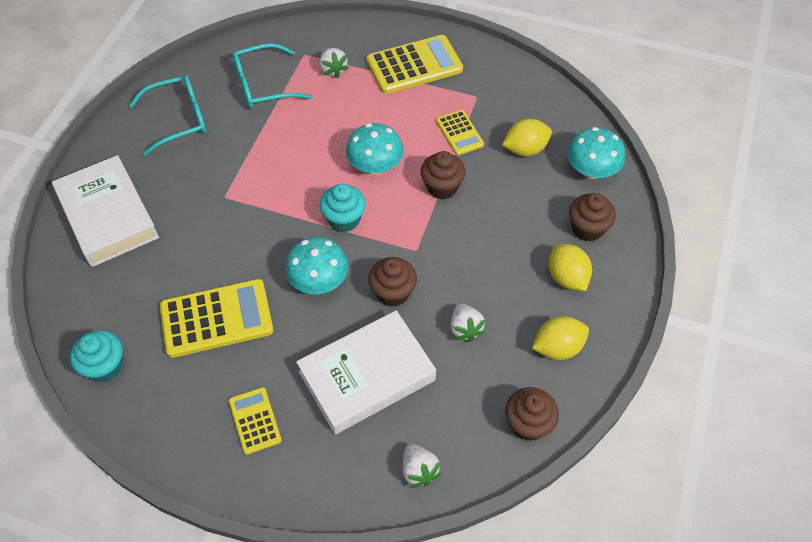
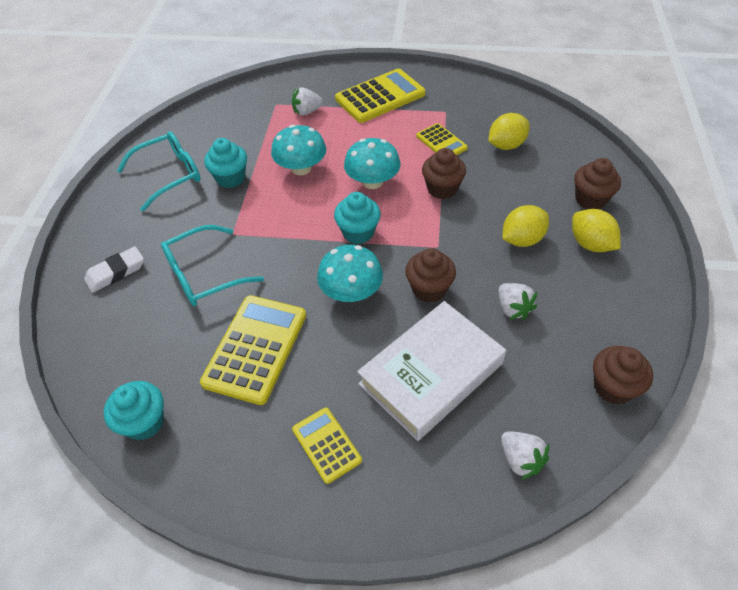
camera: 10 degrees left, 5 degrees down
(108, 216) = (116, 272): white book -> white eraser
(217, 319) = (256, 348): yellow calculator -> yellow calculator turned 45 degrees counterclockwise
(237, 134) = (230, 178): none -> turquoise cupcake
(263, 85) = (244, 134): turquoise glasses -> turquoise glasses (204, 275)
(333, 70) = (307, 112): white strawberry -> white strawberry turned 105 degrees clockwise
(557, 348) = (610, 308): yellow lemon -> yellow lemon (522, 239)
(591, 170) = (572, 151): turquoise mushroom -> turquoise mushroom (301, 168)

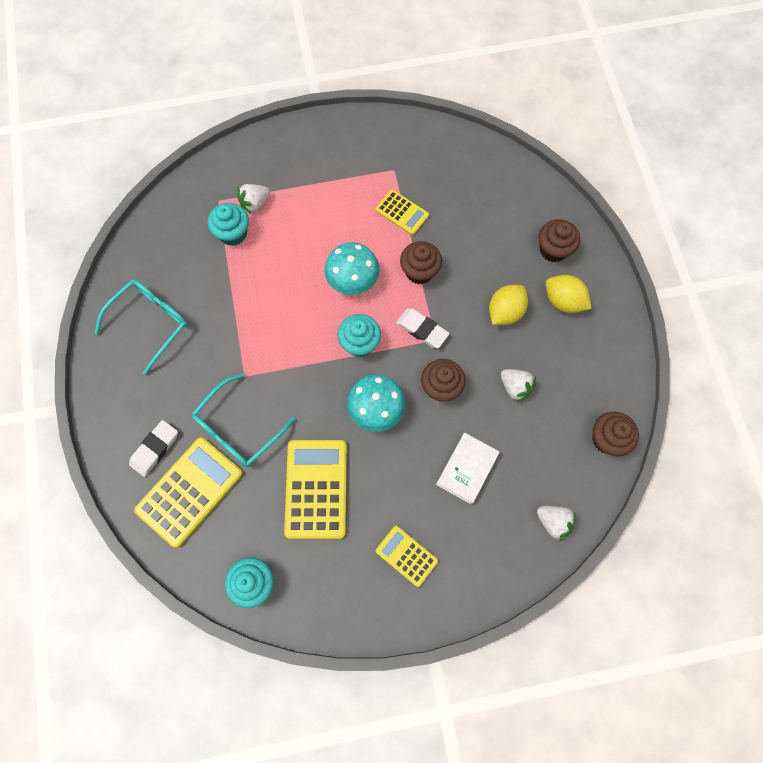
camera: 20 degrees left, 20 degrees up
(230, 178) = (214, 310): turquoise cupcake -> turquoise cupcake (233, 233)
(301, 168) = (278, 280): turquoise mushroom -> none
(380, 97) = (322, 165): yellow calculator -> yellow calculator (190, 491)
(427, 235) = (422, 329): none -> white eraser
(431, 374) = (467, 469): white book -> white book, size x0.58
(506, 145) = (463, 201): yellow lemon -> none

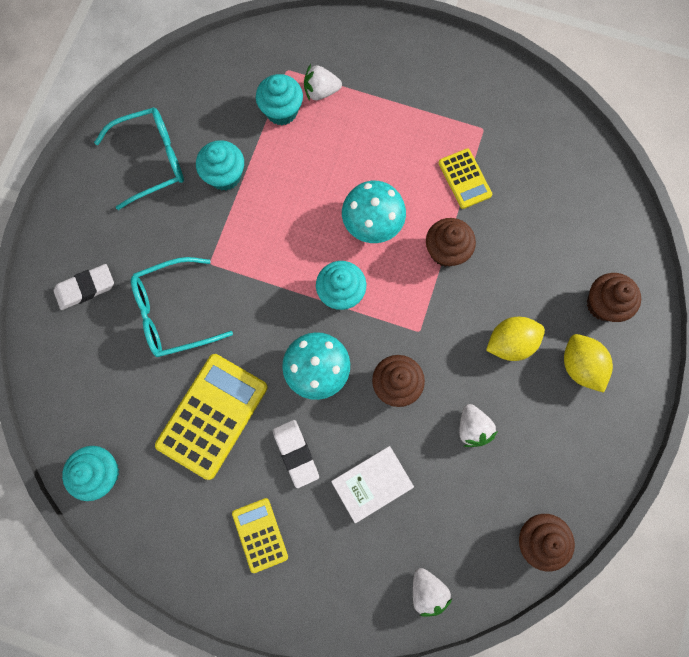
camera: 30 degrees right, 5 degrees up
(190, 491) = (93, 348): yellow calculator -> none
(217, 304) = (225, 176): none -> turquoise cupcake
(422, 329) = (412, 313): white eraser -> white eraser (296, 453)

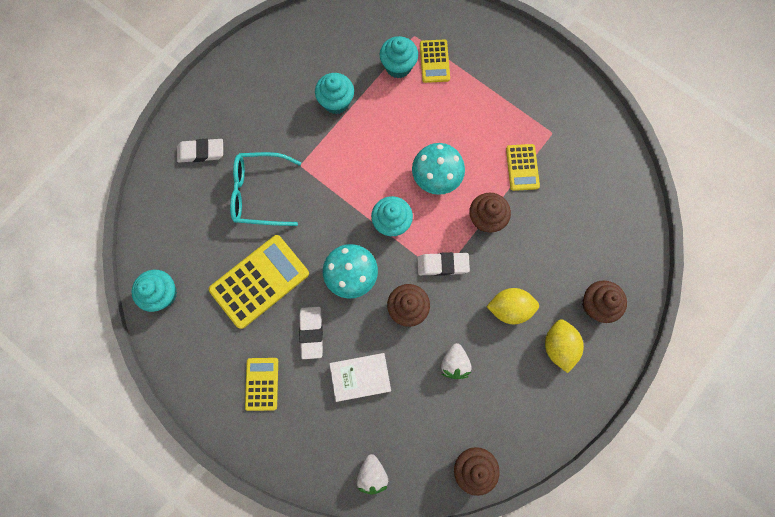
camera: 20 degrees right, 0 degrees up
(152, 160) = (285, 72): turquoise glasses -> none
(321, 92) = (434, 61): white strawberry -> yellow calculator
(417, 320) = (442, 264): none -> white eraser

